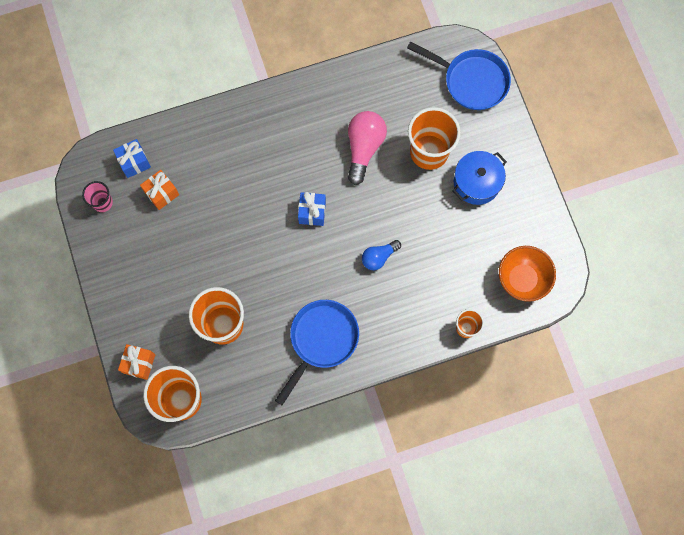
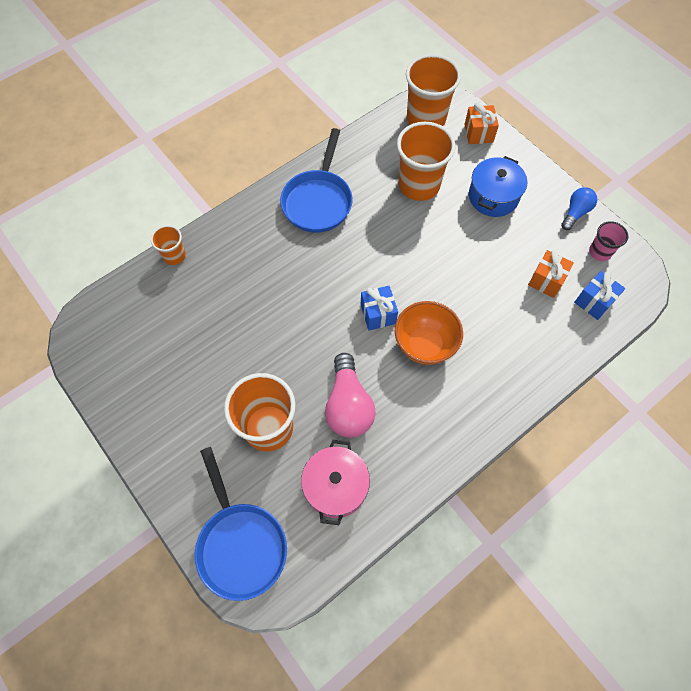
camera: 160 degrees right, 10 degrees down
(379, 257) = (288, 293): blue light bulb -> blue light bulb (575, 213)
(394, 95) = (336, 486): none -> pink pot
(471, 81) = (240, 544): blue pan -> blue pan turned 120 degrees counterclockwise
(476, 183) = (200, 410): blue pot -> blue pot (493, 197)
(522, 279) = (123, 320): orange bowl -> orange bowl (424, 345)

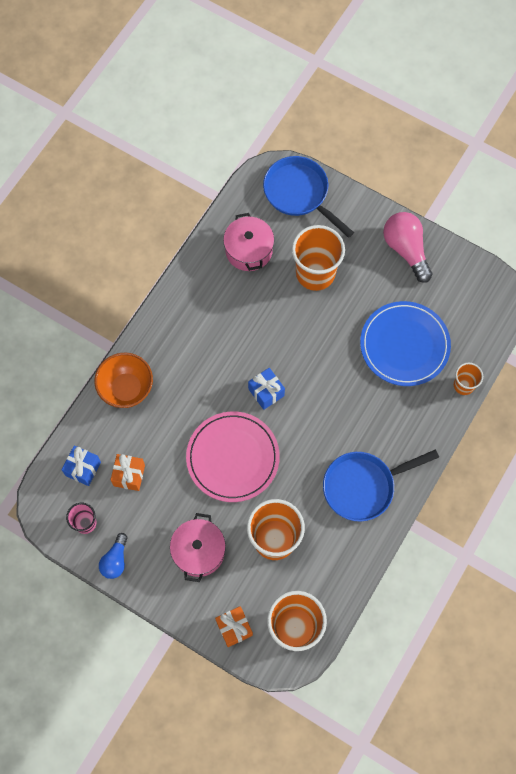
camera: 160 degrees right, 5 degrees up
(211, 313) = (404, 345): none -> blue plate
(318, 201) = (363, 486): blue pan -> blue pan turned 105 degrees counterclockwise
(348, 405) = (262, 310): pink light bulb -> pink light bulb (406, 250)
(424, 345) = (218, 379): orange bowl -> orange bowl (126, 389)
(435, 264) = (232, 457): none -> pink plate
(493, 197) = (199, 551): blue pot -> pink pot

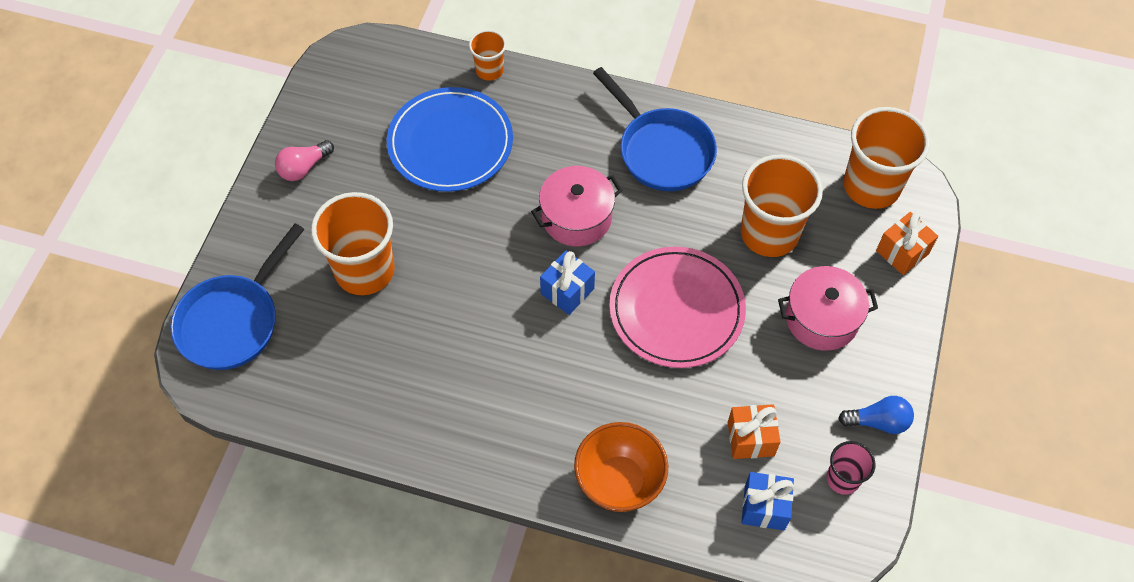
camera: 105 degrees left, 10 degrees down
(248, 250) = (345, 368): pink pot -> pink pot (576, 217)
(406, 250) = (304, 167): pink light bulb -> pink light bulb, size x0.60

